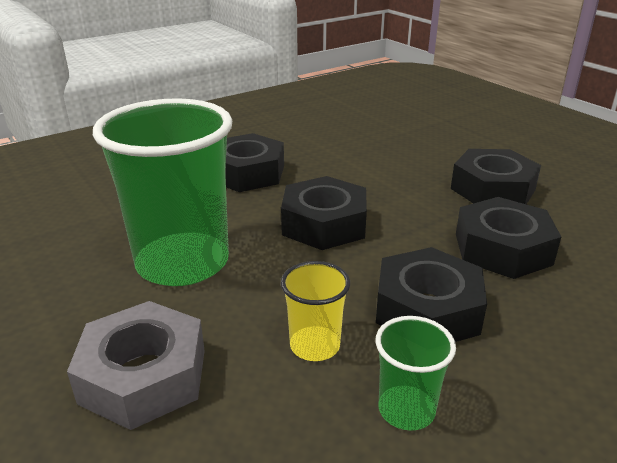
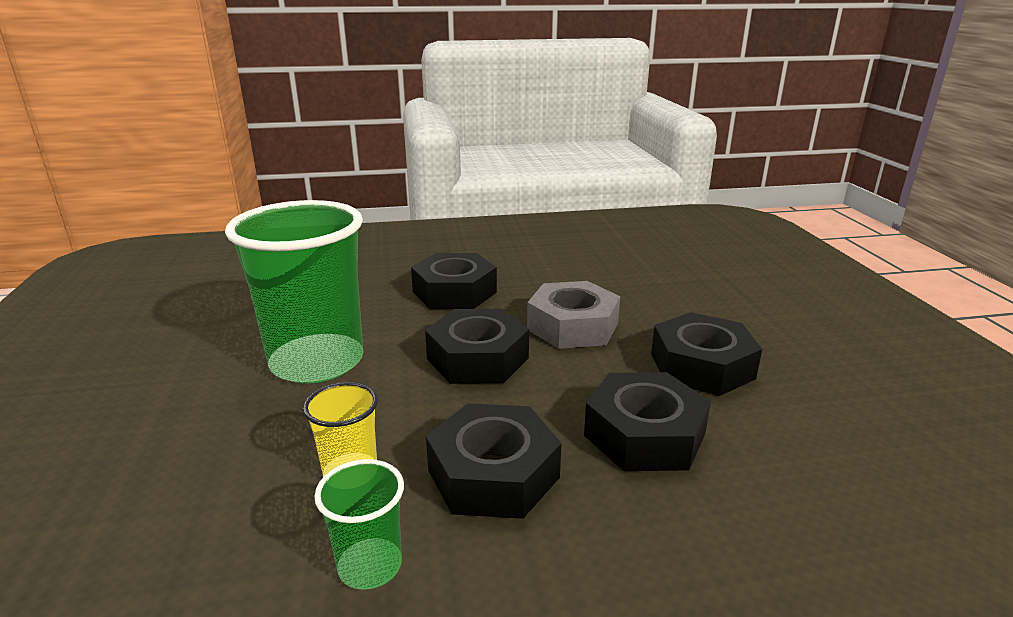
camera: 25 degrees right, 5 degrees down
(143, 376) = (190, 451): grey nut -> grey nut (572, 326)

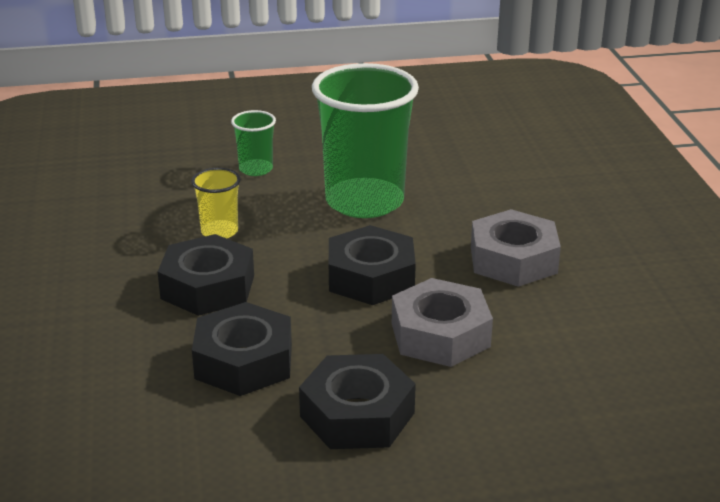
camera: 90 degrees right, 5 degrees up
(370, 566) = (135, 246): green cup -> green cup (256, 169)
(454, 292) = (513, 260): black nut -> grey nut

